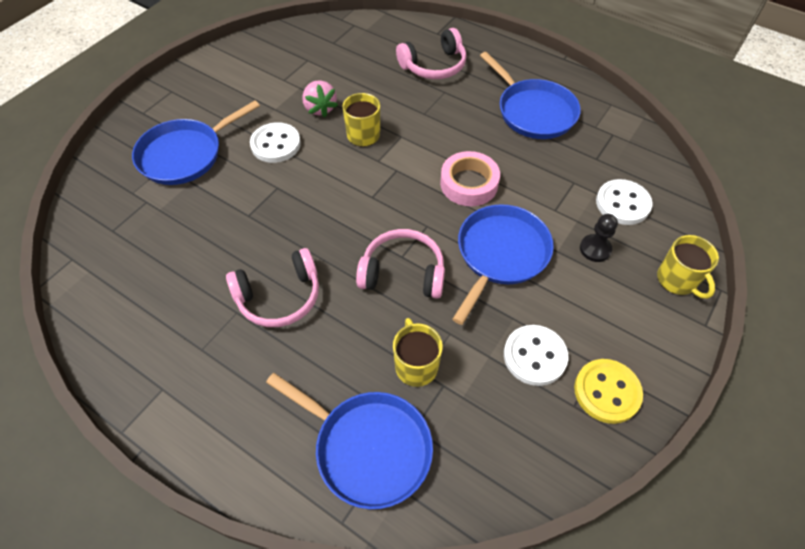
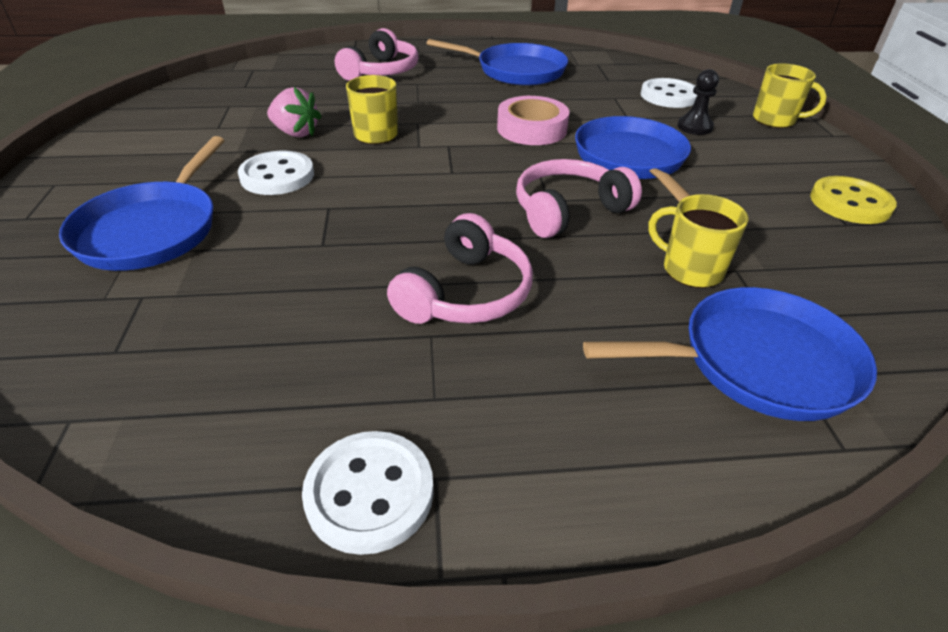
camera: 40 degrees left, 15 degrees down
(534, 356) = (767, 209): white button -> white button (370, 493)

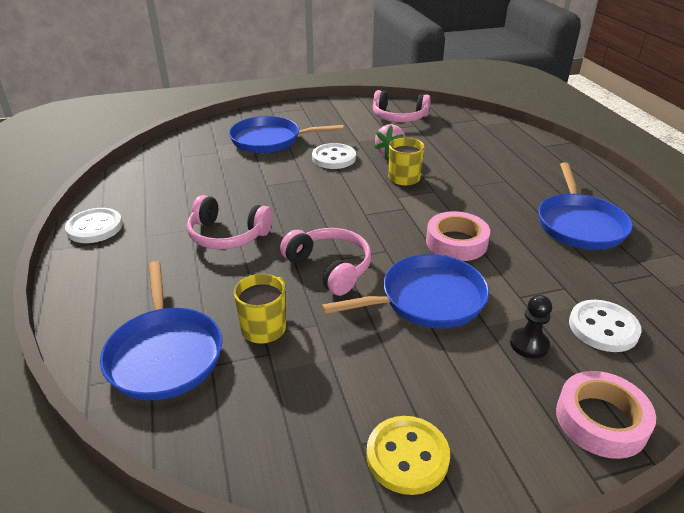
camera: 80 degrees right, 5 degrees down
(381, 71) = (516, 163): pink headphones -> pink headphones (399, 117)
(775, 120) = (601, 420): yellow mug -> pink tape

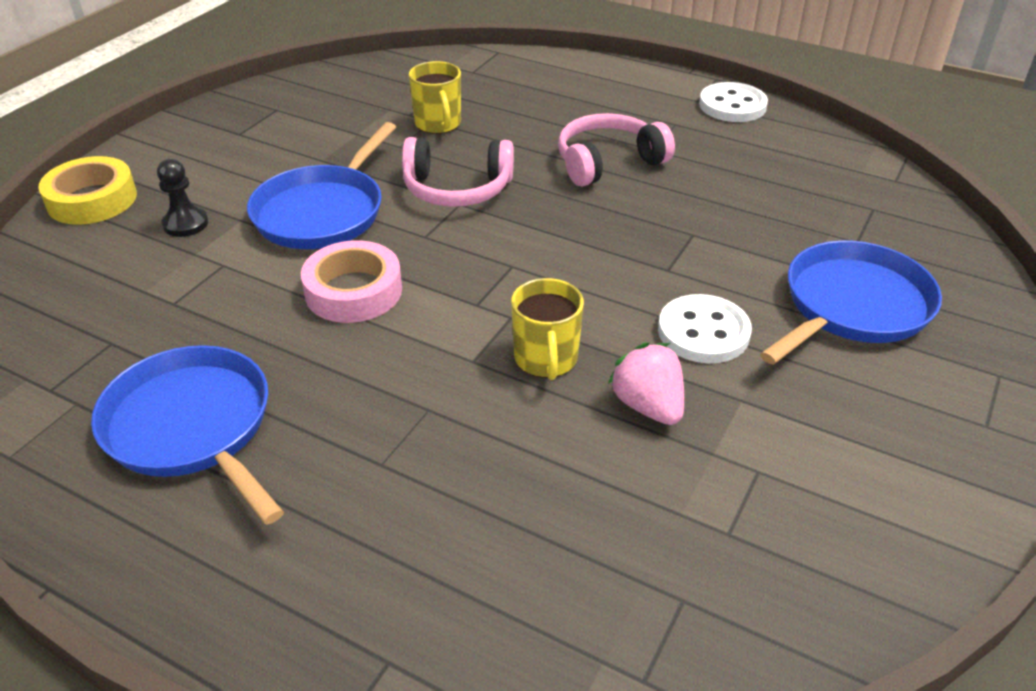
camera: 135 degrees right, 5 degrees up
(165, 354) = (482, 81): blue pan -> none
(399, 117) = (796, 540): pink headphones -> none
(407, 456) = (238, 118): yellow button -> none
(601, 420) = (92, 200): pink tape -> yellow tape
(603, 328) = (109, 278): white button -> none

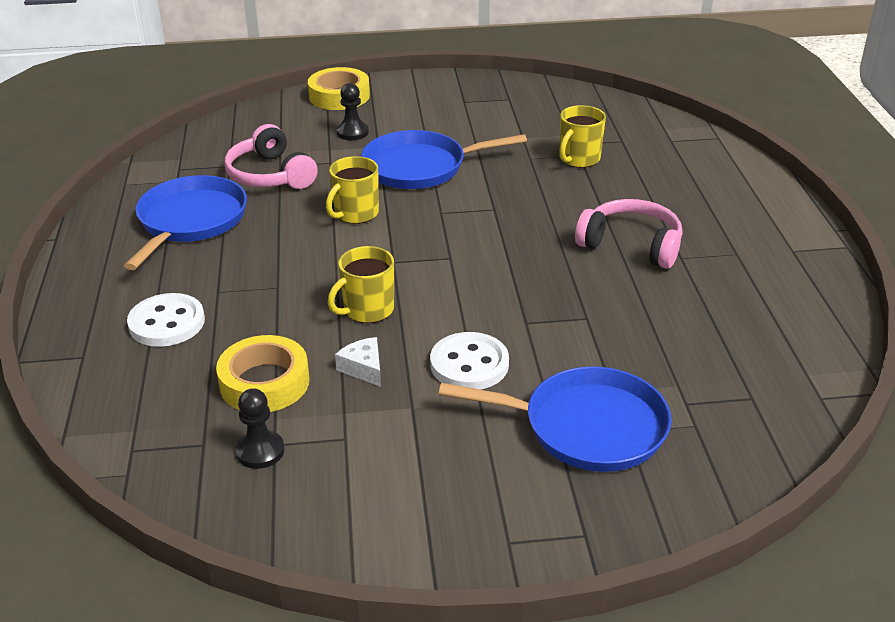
camera: 55 degrees right, 5 degrees down
(353, 291) = (355, 214): pink tape -> yellow mug
(457, 189) = (510, 200): pink headphones -> pink headphones (270, 175)
(607, 495) = (264, 382): none -> yellow tape
(648, 406) = (363, 368): pink strawberry -> white cheese
(732, 105) = (813, 270): white button -> white button (167, 323)
(733, 551) = (260, 451): none -> black pawn

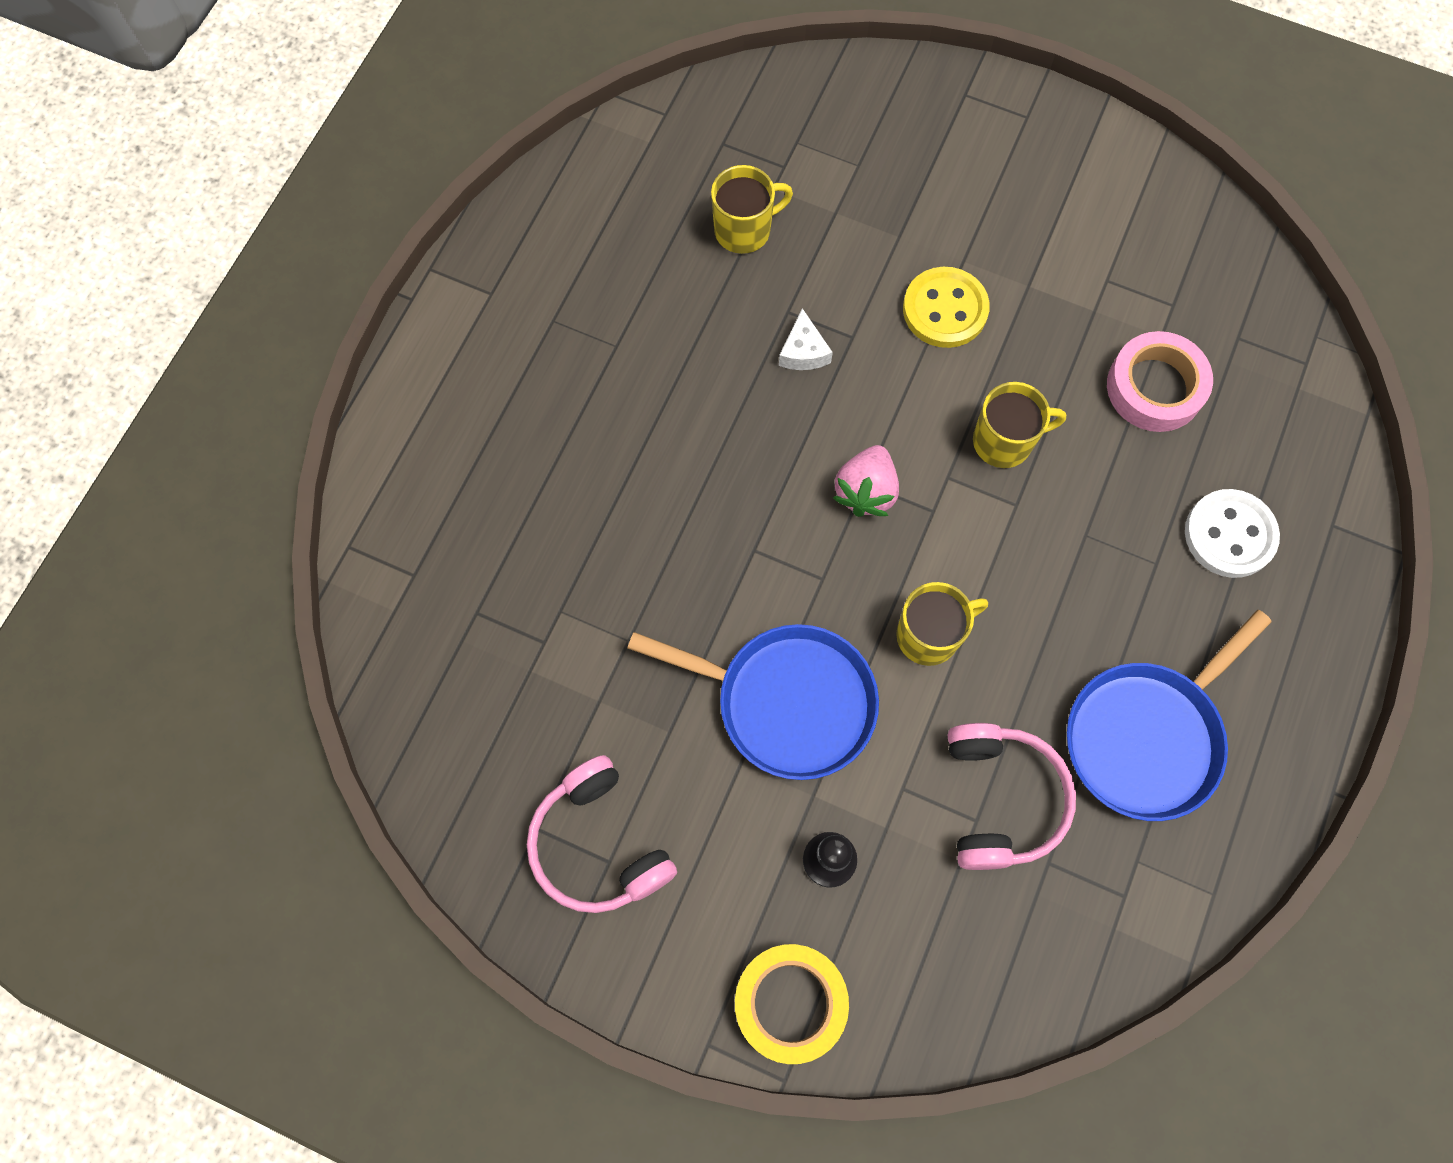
camera: 150 degrees left, 35 degrees up
(260, 451) = (1189, 303): black pawn -> none
(264, 382) = (1155, 387): yellow tape -> pink tape
(363, 368) = (1049, 357): white cheese -> white cheese (803, 351)
(446, 254) = (866, 491): none -> pink strawberry
(469, 364) = (945, 309): white button -> yellow button
(578, 159) = (569, 600): yellow mug -> yellow mug (744, 229)
(587, 427) = (889, 185): blue pan -> none
(631, 245) = (650, 394): pink headphones -> pink headphones (599, 844)

